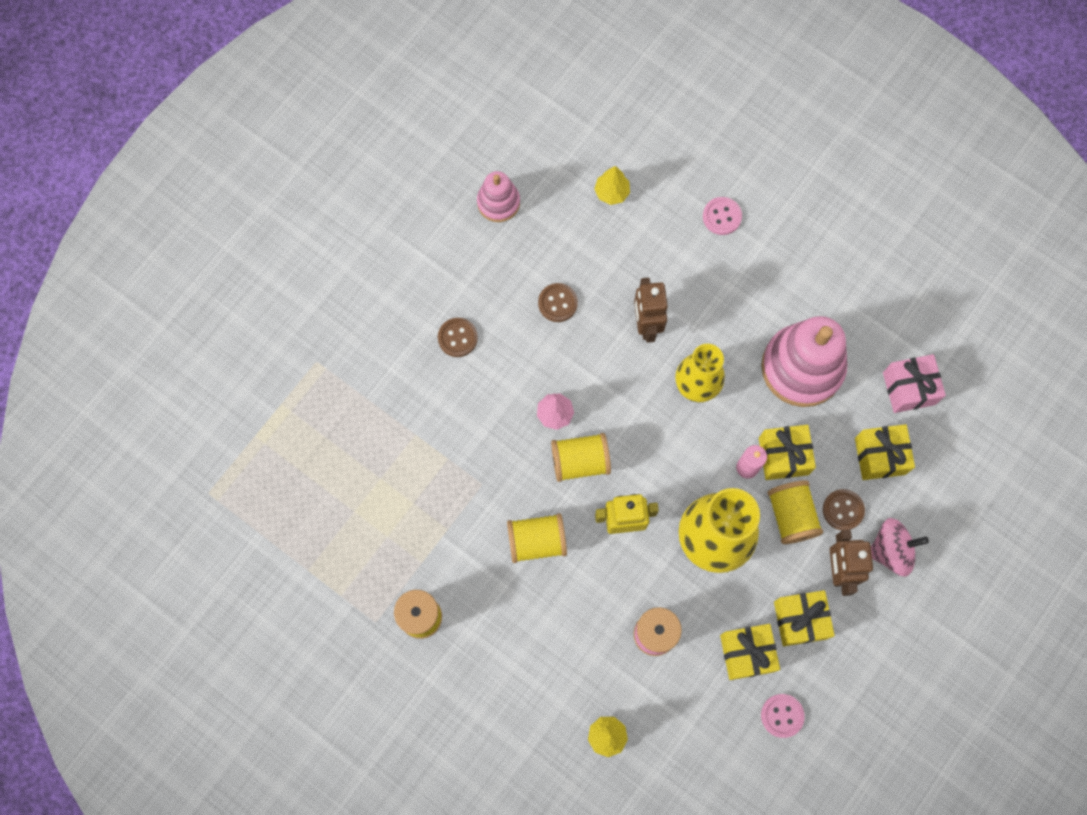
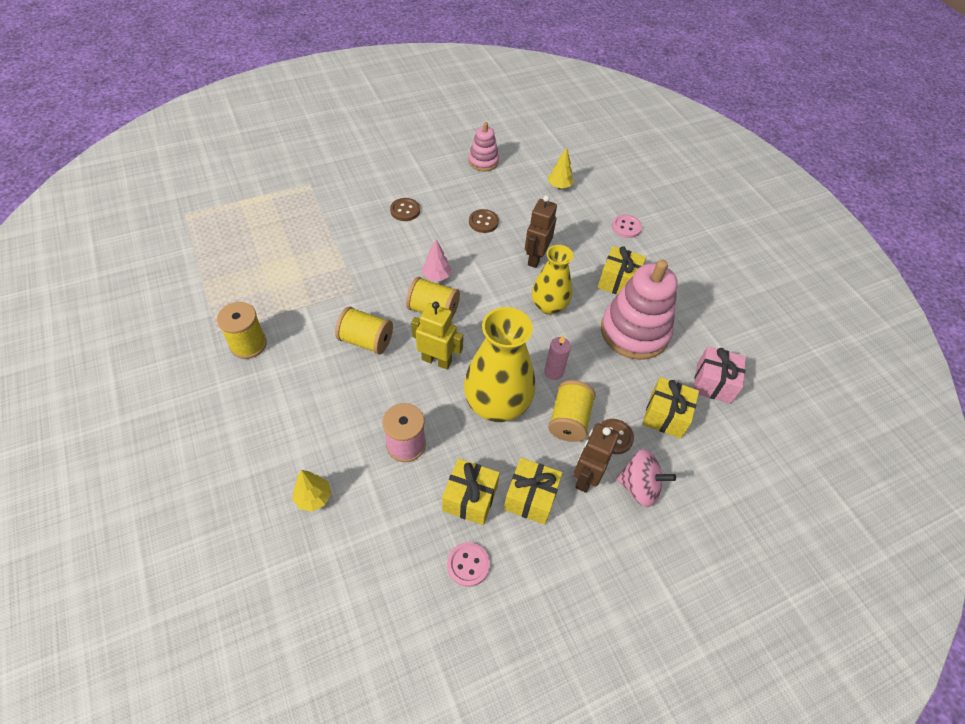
camera: 25 degrees right, 20 degrees down
(783, 456) = (586, 378): yellow gift -> yellow gift (618, 281)

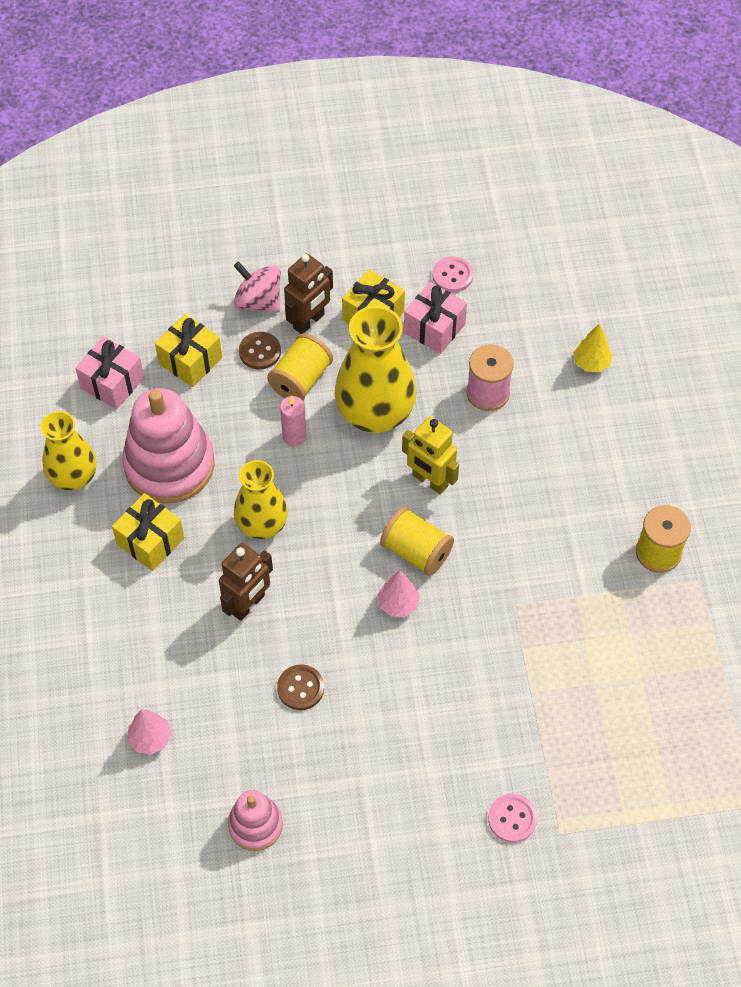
camera: 160 degrees left, 5 degrees up
(366, 341) = (511, 526): yellow spool -> none
(405, 210) = (415, 738): brown button -> none
(470, 498) = (434, 328): yellow gift -> pink gift
(559, 186) = (150, 738): yellow tree -> pink tree
(626, 227) = (87, 631): pink button -> pink button (512, 819)
(694, 310) = (73, 477): none -> yellow vase

